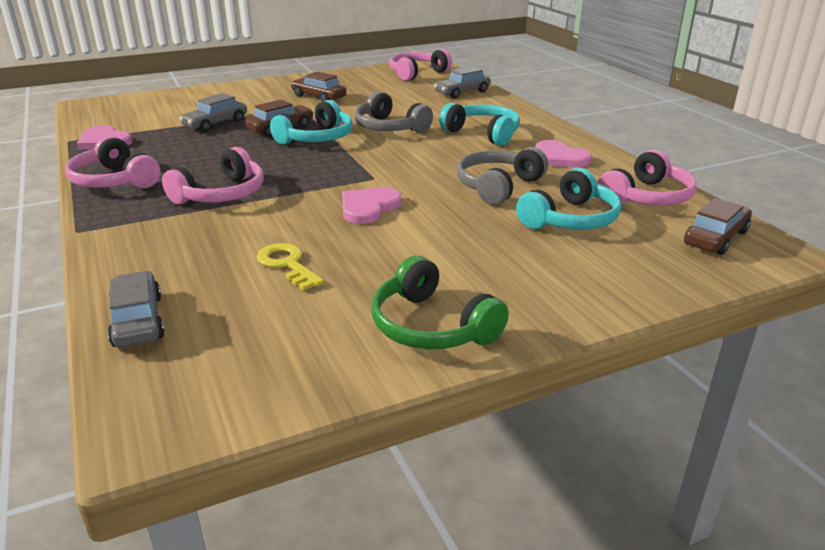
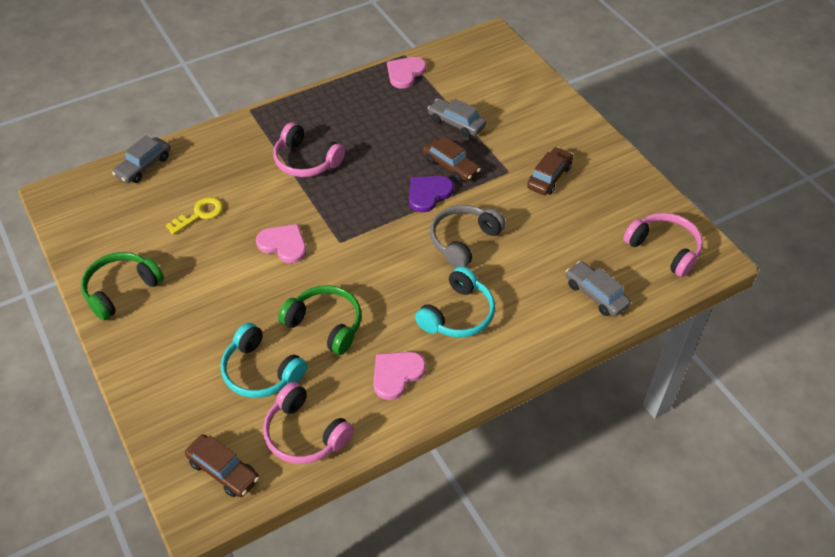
camera: 85 degrees right, 20 degrees up
(115, 180) = (328, 102): pink headphones -> none
(138, 321) = (143, 166): grey car -> grey car turned 150 degrees clockwise
(317, 138) = (428, 194): turquoise headphones -> purple heart
(498, 186) = (325, 325): grey headphones -> green headphones

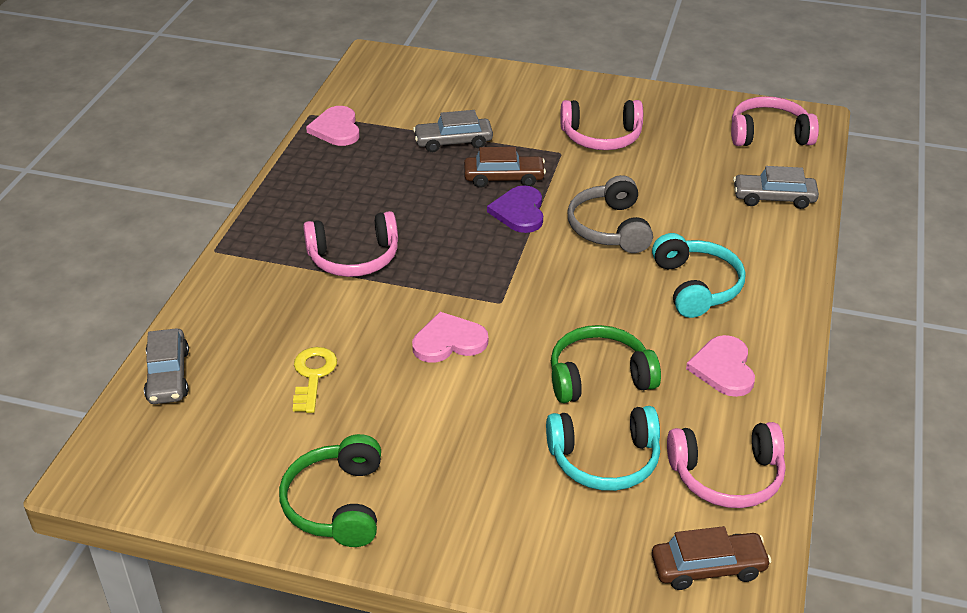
camera: 45 degrees left, 10 degrees down
(549, 177) = (601, 137): brown car -> pink headphones

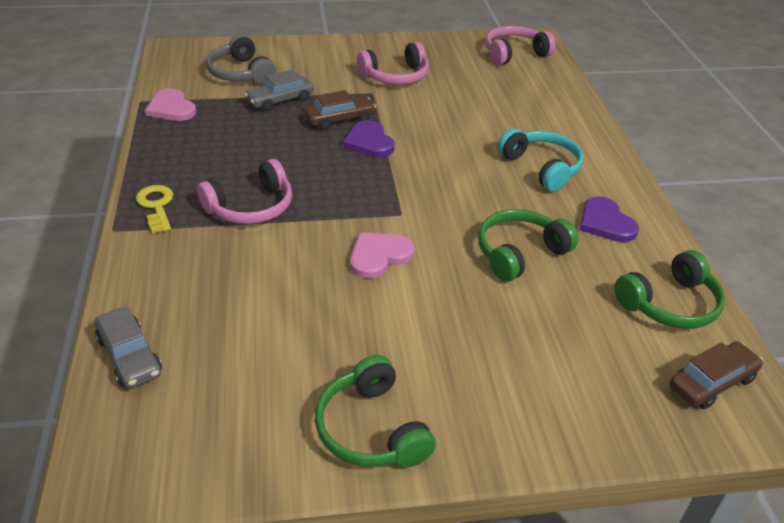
camera: 25 degrees left, 0 degrees up
(313, 375) = (275, 317): yellow key -> yellow key (156, 206)
(604, 459) = (571, 318): turquoise headphones -> none
(610, 228) = (448, 139): grey headphones -> grey headphones (241, 73)
(723, 368) = (605, 222): pink heart -> purple heart
(727, 476) = (669, 304): pink headphones -> green headphones
(773, 198) = (549, 95): grey car -> none

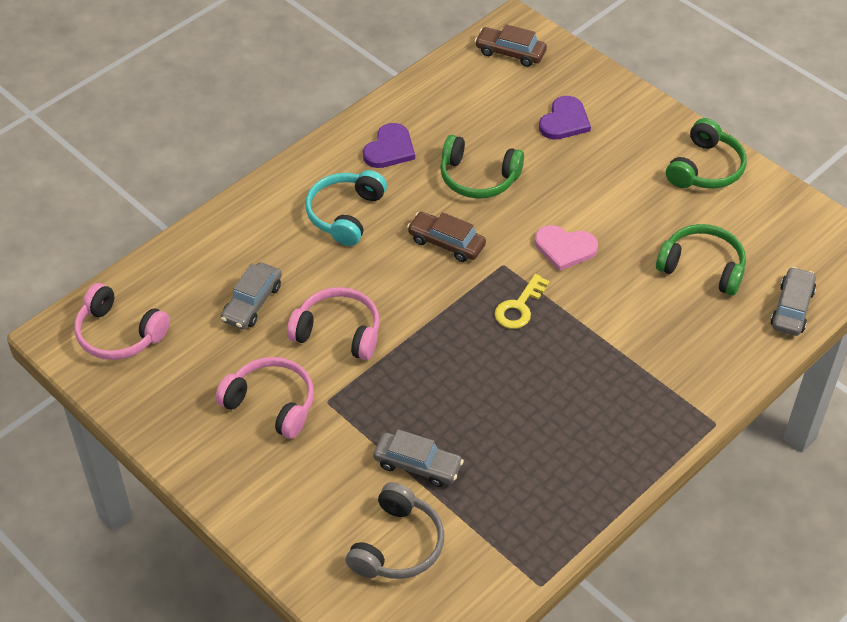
camera: 125 degrees left, 10 degrees up
(156, 206) = (662, 421): yellow key -> yellow key (519, 307)
(171, 108) = (524, 545): pink heart -> none
(251, 207) = (595, 360): pink headphones -> pink headphones (338, 332)
(340, 119) = (405, 392): brown car -> brown car (446, 243)
(369, 142) = (421, 346): purple heart -> purple heart (564, 121)
(490, 100) = (252, 303): none -> grey car
(669, 304) = (454, 89): green headphones -> green headphones (702, 267)

